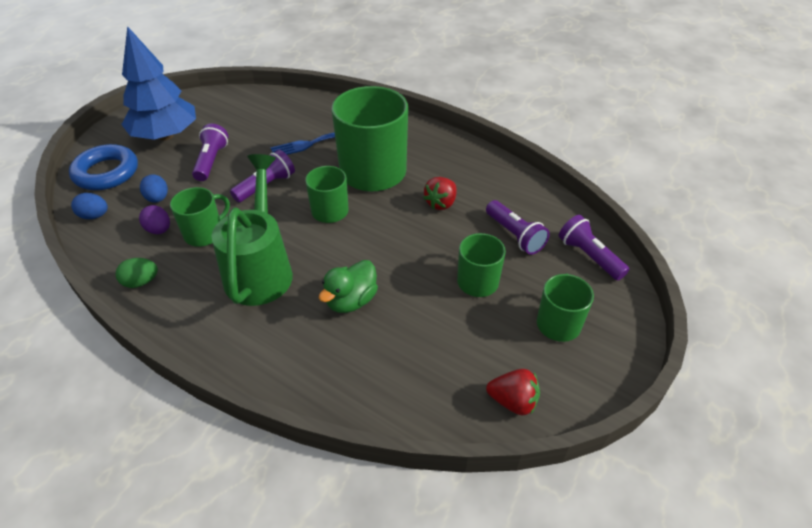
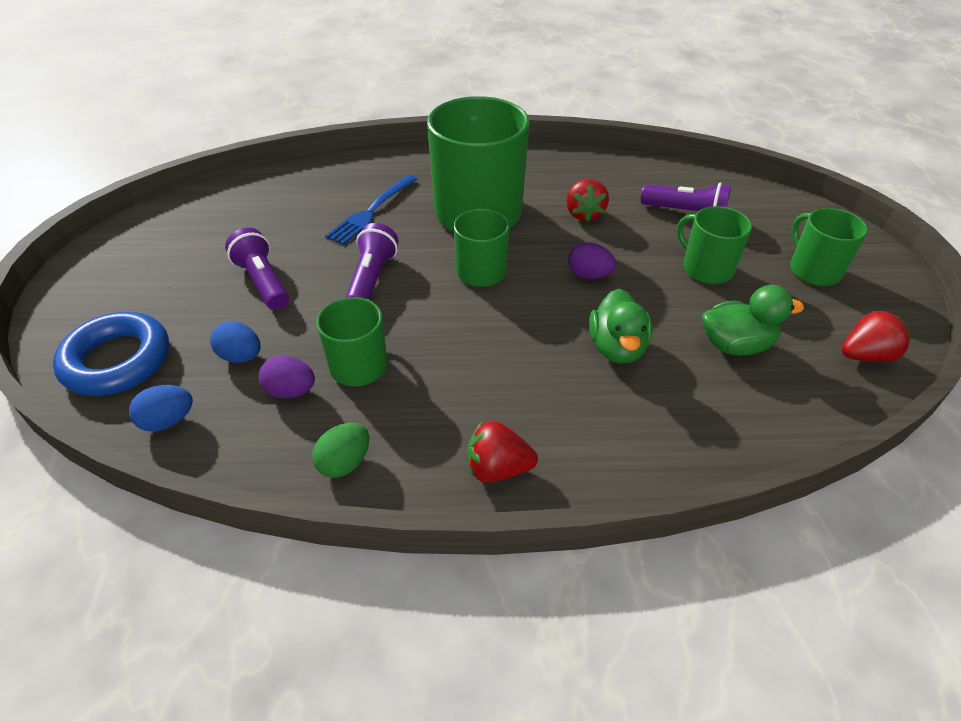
camera: 35 degrees left, 0 degrees up
(166, 136) = (156, 279): blue tree -> none
(204, 330) = (498, 468): none -> red strawberry
(260, 270) = (480, 369): green watering can -> none
(392, 246) = (589, 275): none -> purple egg
(429, 341) = (735, 345): none -> green duck
(589, 256) = (765, 203): purple flashlight -> none

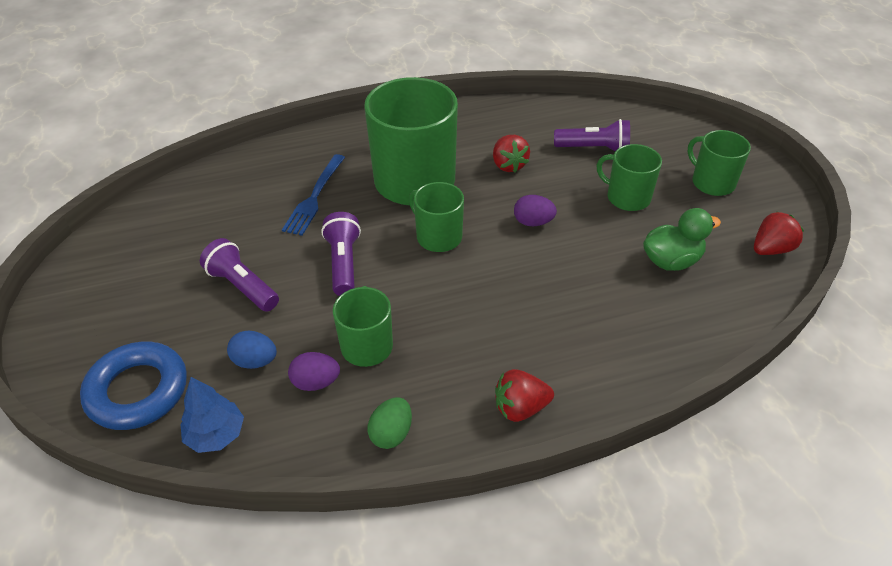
camera: 15 degrees left, 0 degrees up
(168, 421) = (216, 435): blue egg -> blue tree
(617, 348) = (579, 283): green duck -> none

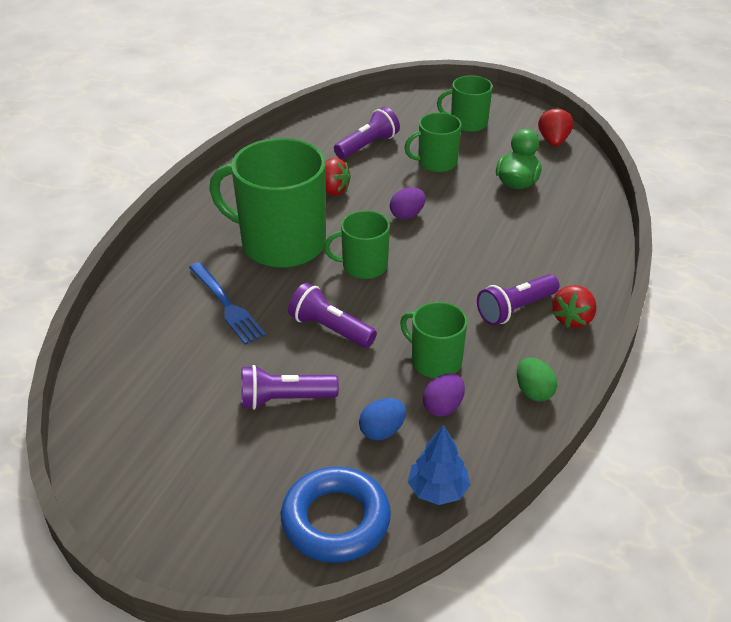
camera: 50 degrees left, 5 degrees down
(489, 360) = (515, 309): none -> purple flashlight

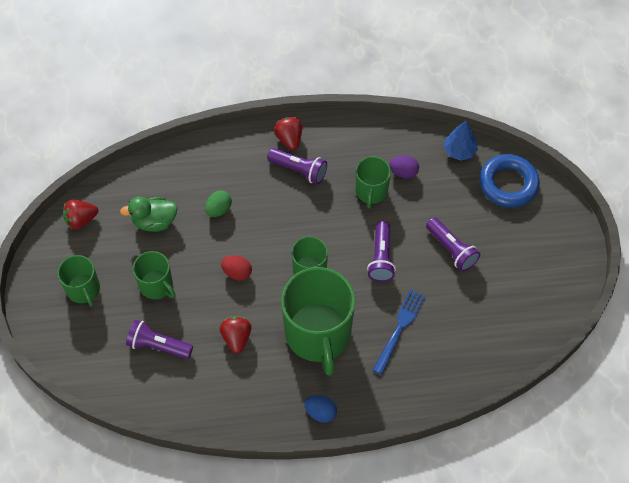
camera: 120 degrees left, 20 degrees up
(382, 431) = (440, 192): blue egg -> blue egg (320, 412)
(407, 215) = (237, 272): purple egg -> red egg
(534, 392) = (363, 136): green egg -> green egg (219, 209)
(572, 319) = (289, 139): red strawberry -> red strawberry turned 105 degrees counterclockwise

